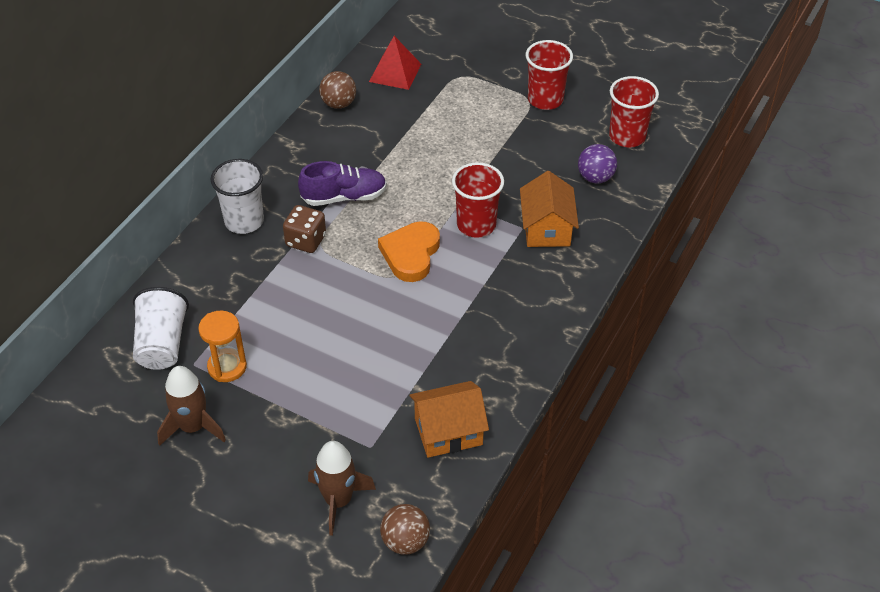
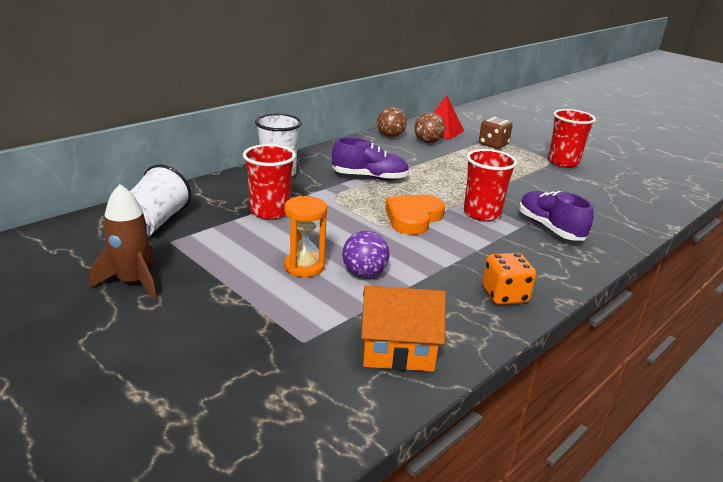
camera: 15 degrees right, 20 degrees down
(227, 367) = (199, 250): orange hourglass -> orange hourglass (304, 266)
(306, 241) = (323, 193): brown dice -> brown dice (493, 144)
(338, 501) = (238, 380): brown rocket -> none
(405, 541) = (296, 445): brown ball -> brown ball (427, 142)
(520, 340) = (504, 295): none -> orange dice
(546, 228) = (550, 228): orange house -> purple shoe
(595, 177) = (603, 209): purple ball -> purple ball (364, 274)
(627, 136) = (636, 192): red cup -> red cup (270, 211)

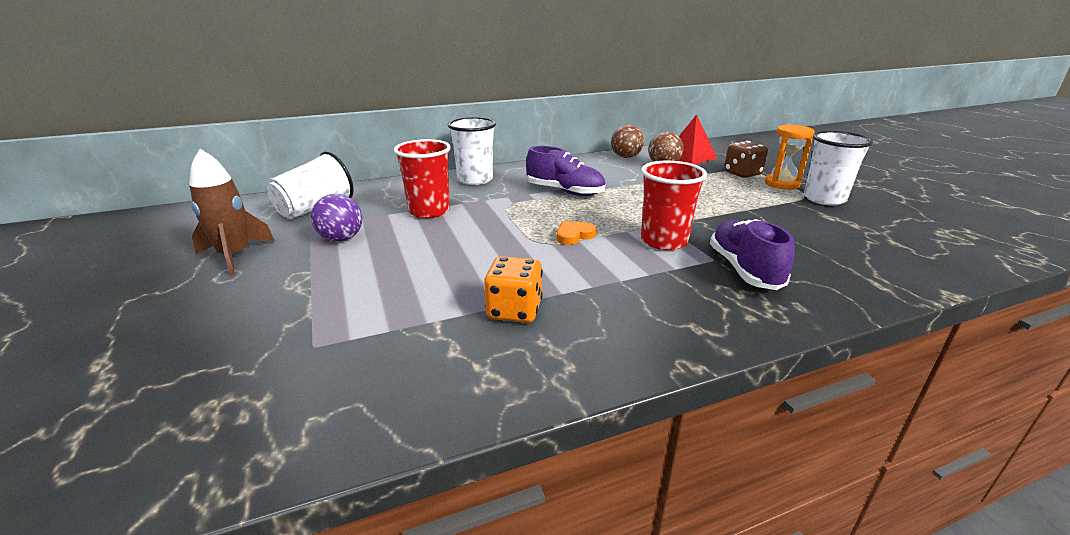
camera: 25 degrees right, 0 degrees up
(304, 266) = (404, 267): orange hourglass -> orange hourglass (782, 184)
(364, 274) = (458, 285): purple ball -> purple ball (341, 239)
(398, 350) = (404, 380): orange house -> none
(413, 218) = (574, 235): orange heart -> orange heart, size x0.54
(504, 295) = (607, 341): orange dice -> orange dice (514, 310)
(563, 162) = (824, 199): red cup -> white cup

